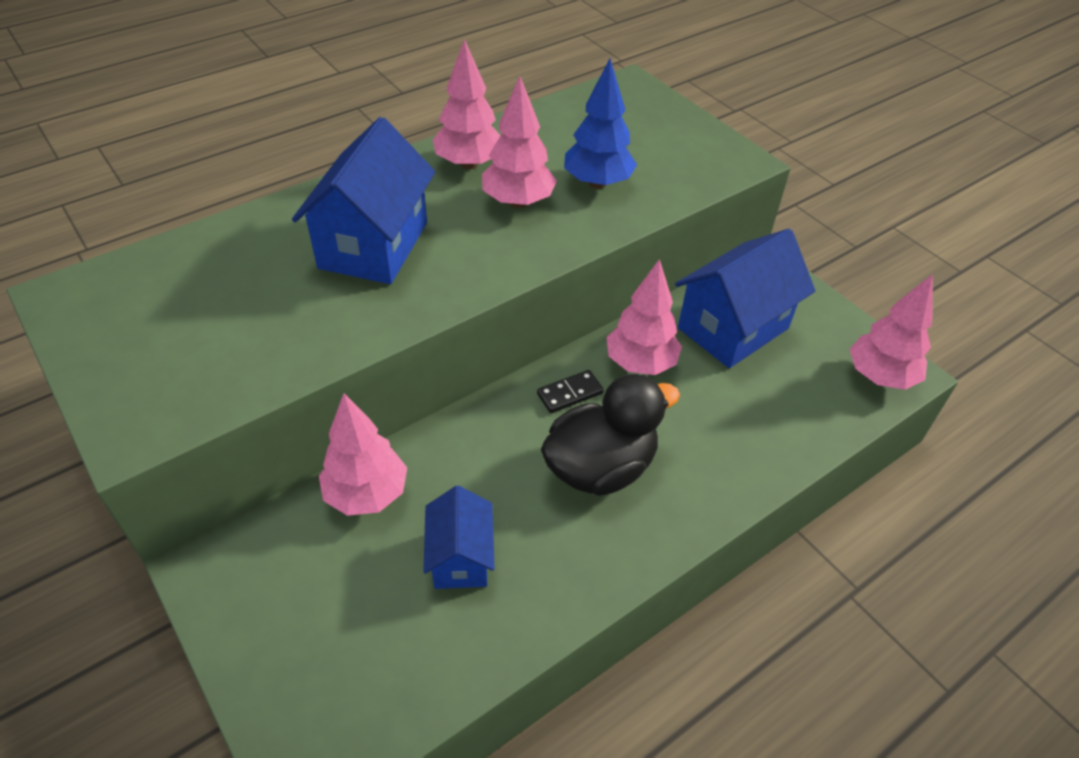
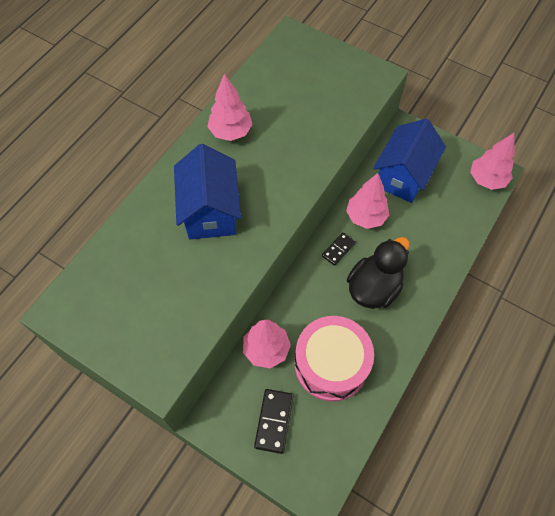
camera: 20 degrees left, 15 degrees up
(309, 610) = (274, 421): none -> black domino
(460, 558) = (331, 364): blue house -> pink drum
(518, 202) = (273, 151): pink tree -> none
(597, 183) = (310, 120): blue tree -> none

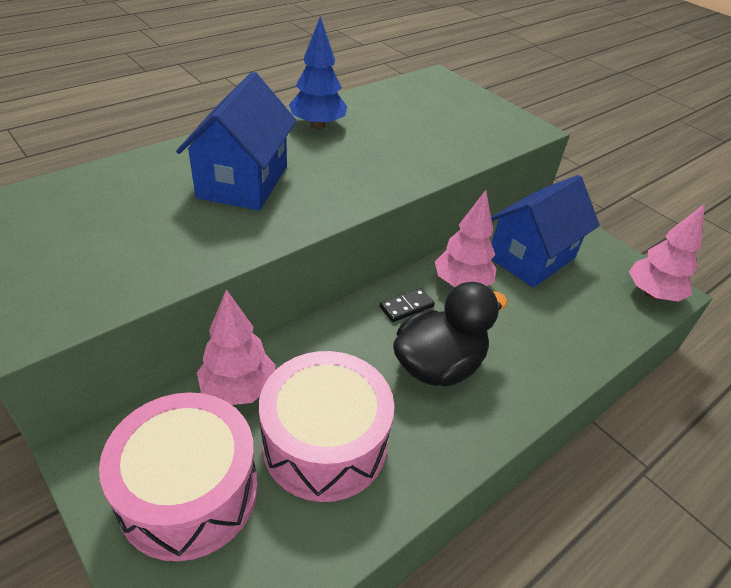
camera: 15 degrees right, 20 degrees down
(231, 132) = (318, 126): pink tree -> blue tree
(274, 421) = (189, 492): black domino -> pink drum

